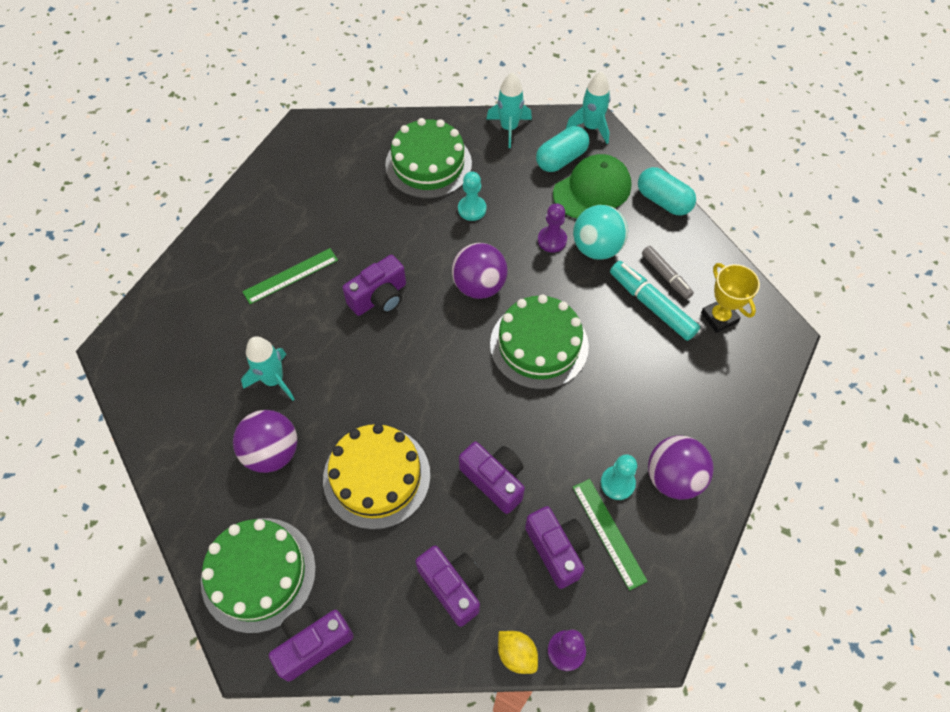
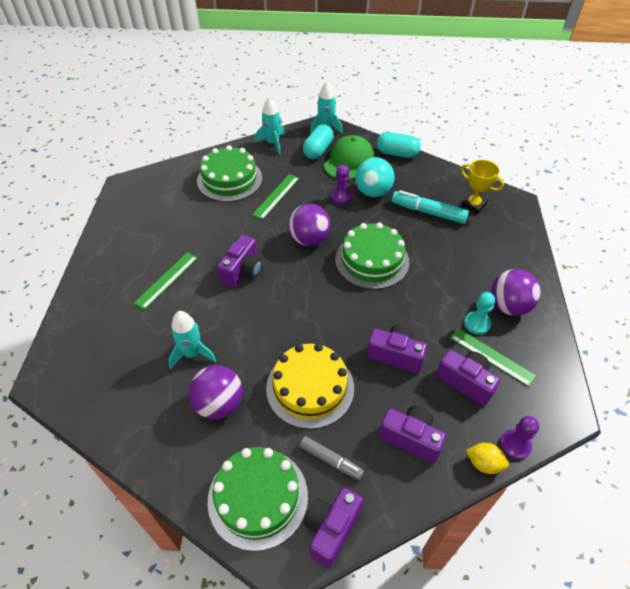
camera: 25 degrees left, 10 degrees down
(472, 209) = (276, 196): turquoise pawn -> green ruler
(666, 276) = (426, 193): grey marker -> grey marker (331, 460)

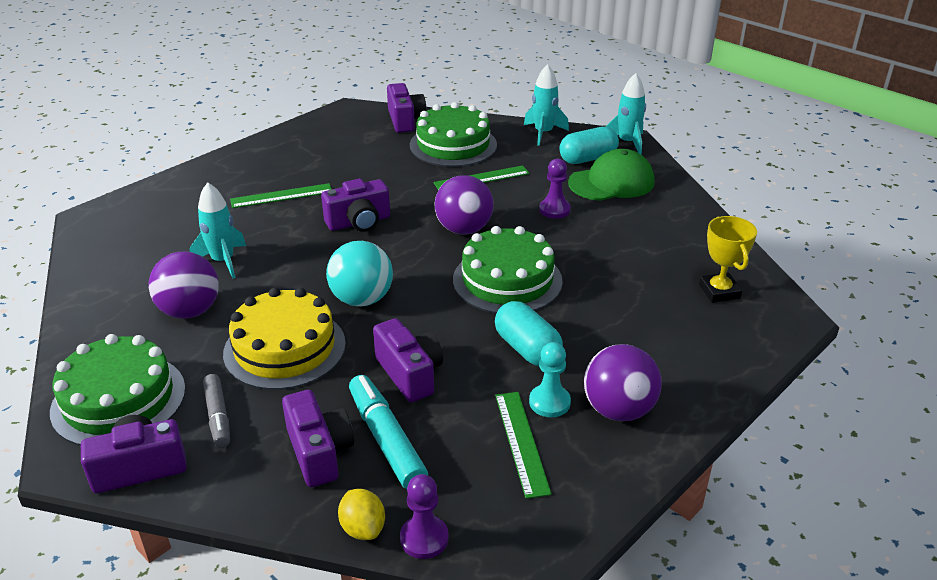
camera: 40 degrees right, 15 degrees down
(373, 192) = (600, 222): turquoise ball -> turquoise ball (362, 299)
(397, 153) = (685, 200): turquoise capsule -> turquoise capsule (527, 349)
(428, 212) = (644, 270): turquoise marker -> turquoise marker (386, 439)
(465, 381) = (454, 445): purple camera -> purple camera (405, 120)

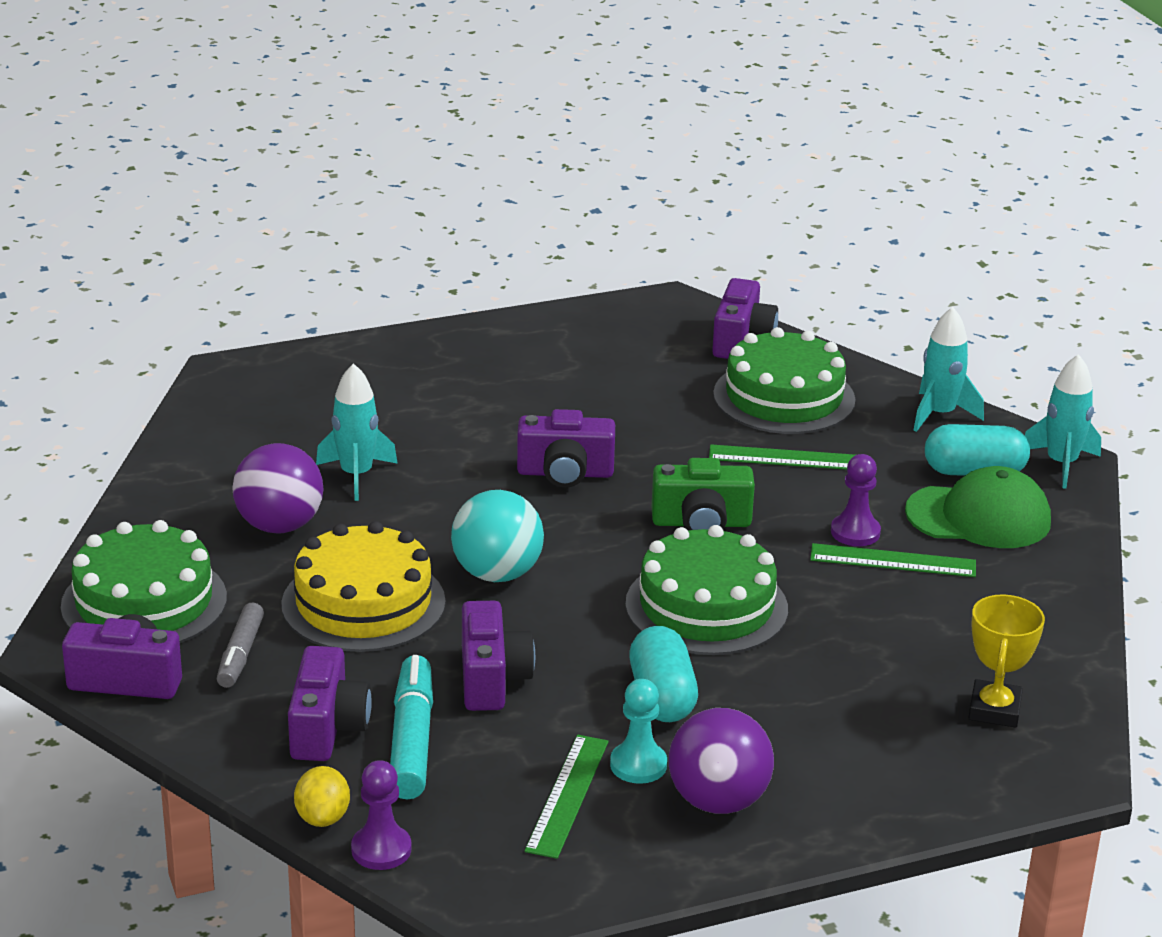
camera: 25 degrees right, 5 degrees down
(281, 196) = (487, 408): green ruler -> green ruler (893, 561)
(464, 229) = (701, 523): purple ball -> green camera

